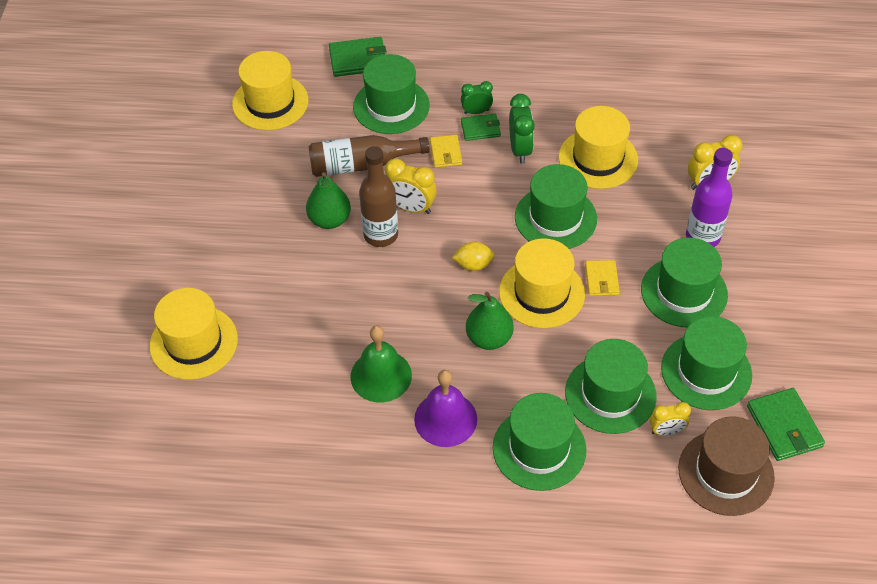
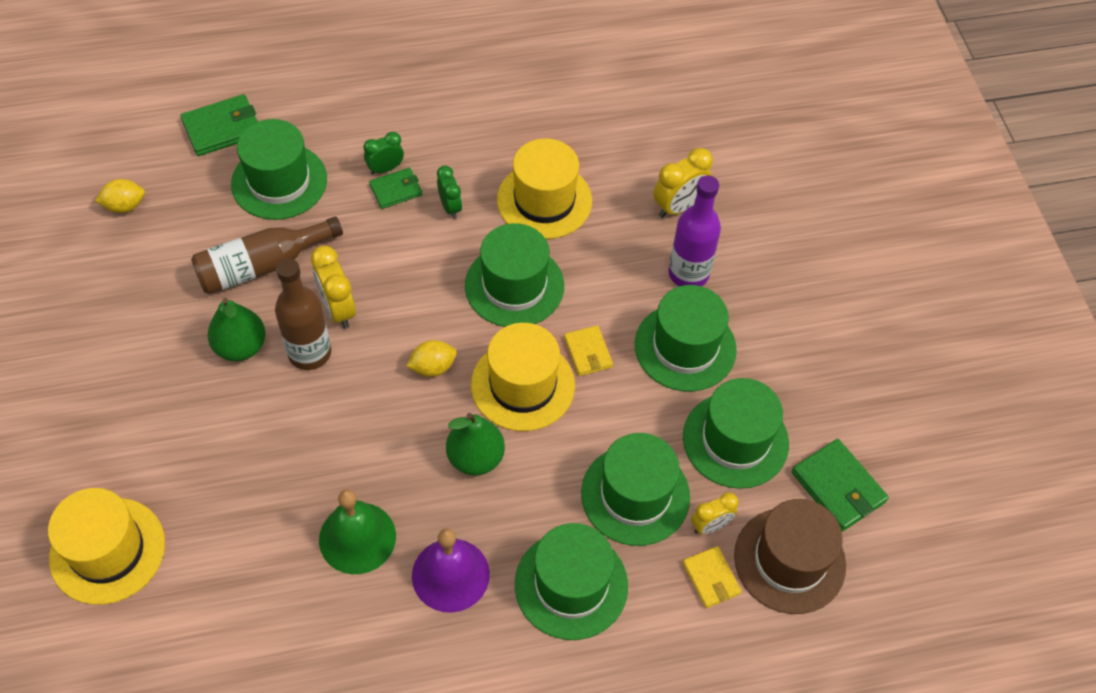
camera: 20 degrees left, 5 degrees up
(270, 102) = (125, 206): yellow hat -> yellow lemon
(411, 208) = (338, 309): yellow clock -> yellow clock turned 60 degrees clockwise
(446, 153) = (362, 229): yellow wallet -> yellow wallet (711, 578)
(520, 149) = (450, 207): green clock -> green clock, size x0.66

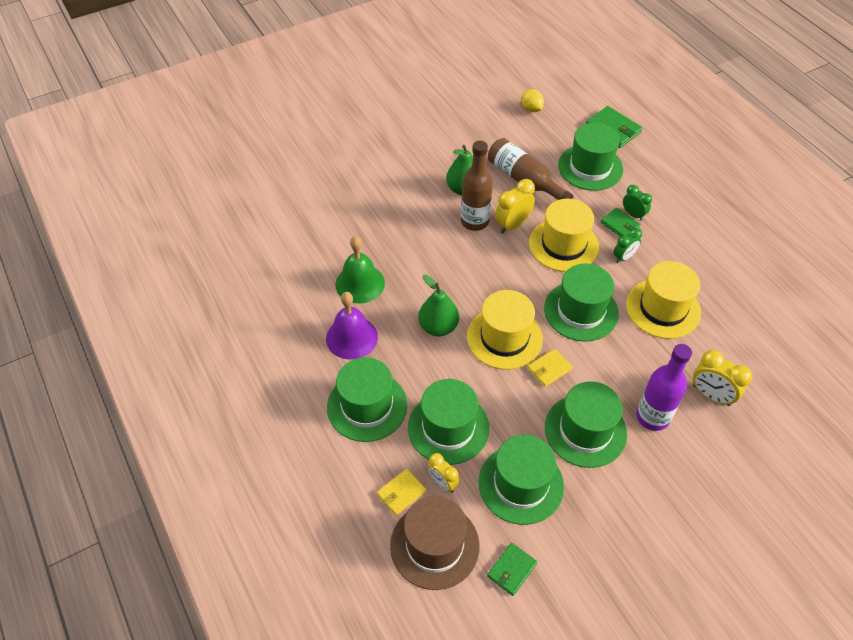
camera: 75 degrees right, 5 degrees down
(107, 550) = (313, 178): yellow hat -> yellow hat (563, 245)
(432, 367) = (494, 285): yellow lemon -> none
(838, 487) = (511, 570): green wallet -> green wallet, size x0.64

